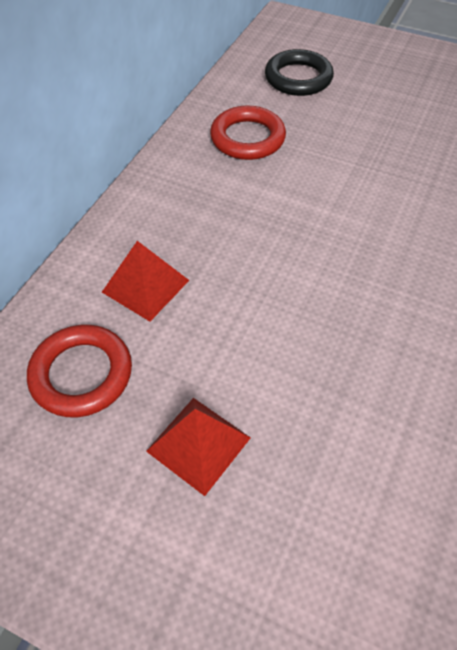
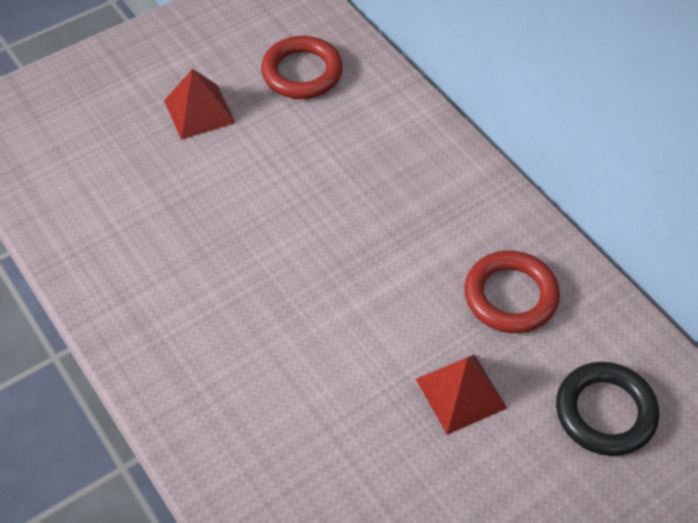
camera: 120 degrees right, 0 degrees up
(145, 286) = (358, 135): red pyramid -> red pyramid (461, 393)

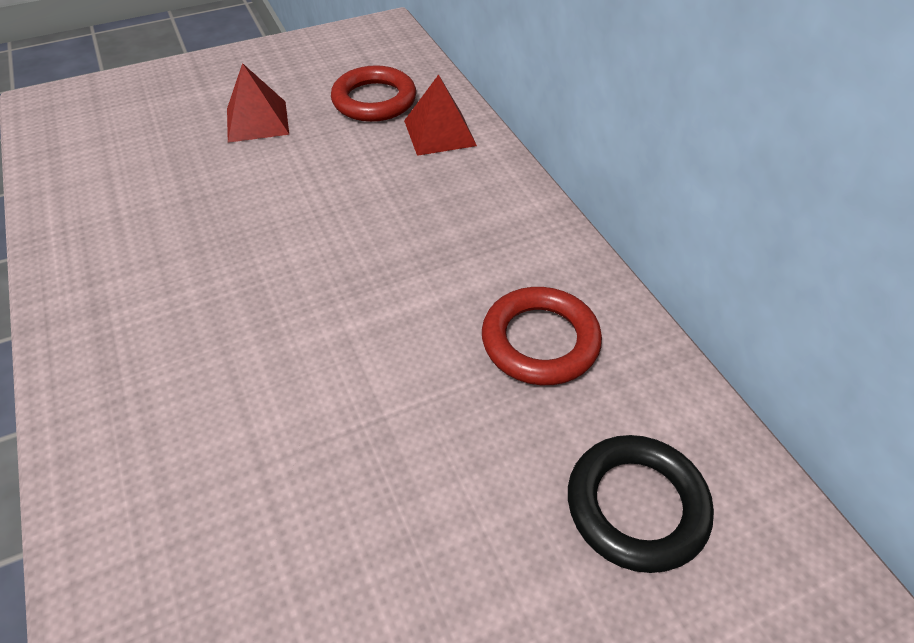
camera: 10 degrees right, 5 degrees down
(461, 393) = (446, 449): red pyramid -> red pyramid (440, 133)

